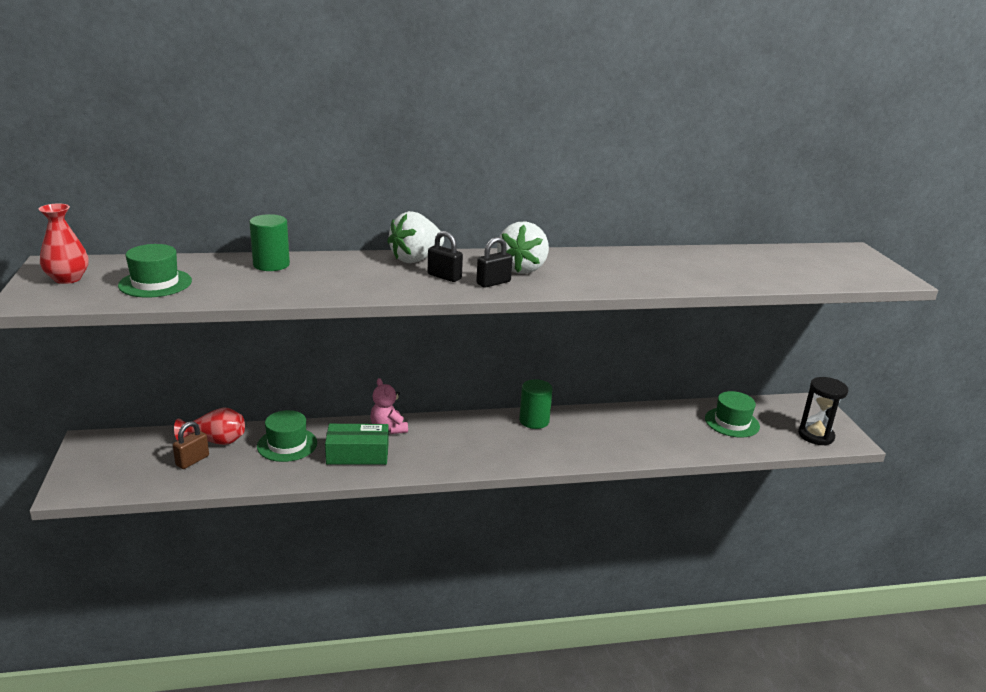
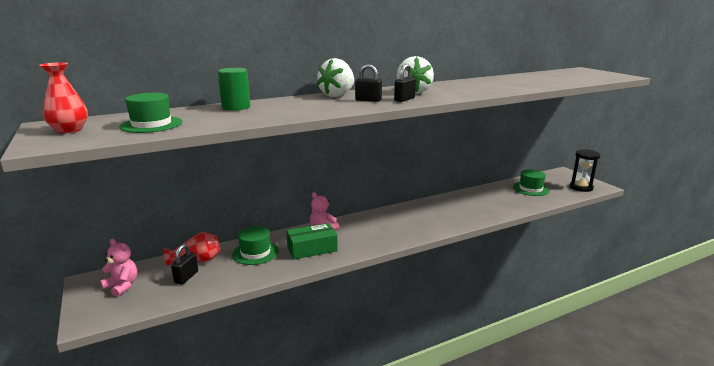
camera: 15 degrees left, 5 degrees down
(120, 456) = (122, 286): none -> pink teddy bear
(192, 460) = (186, 277): brown padlock -> black padlock
(534, 421) = (415, 208): green cylinder -> none

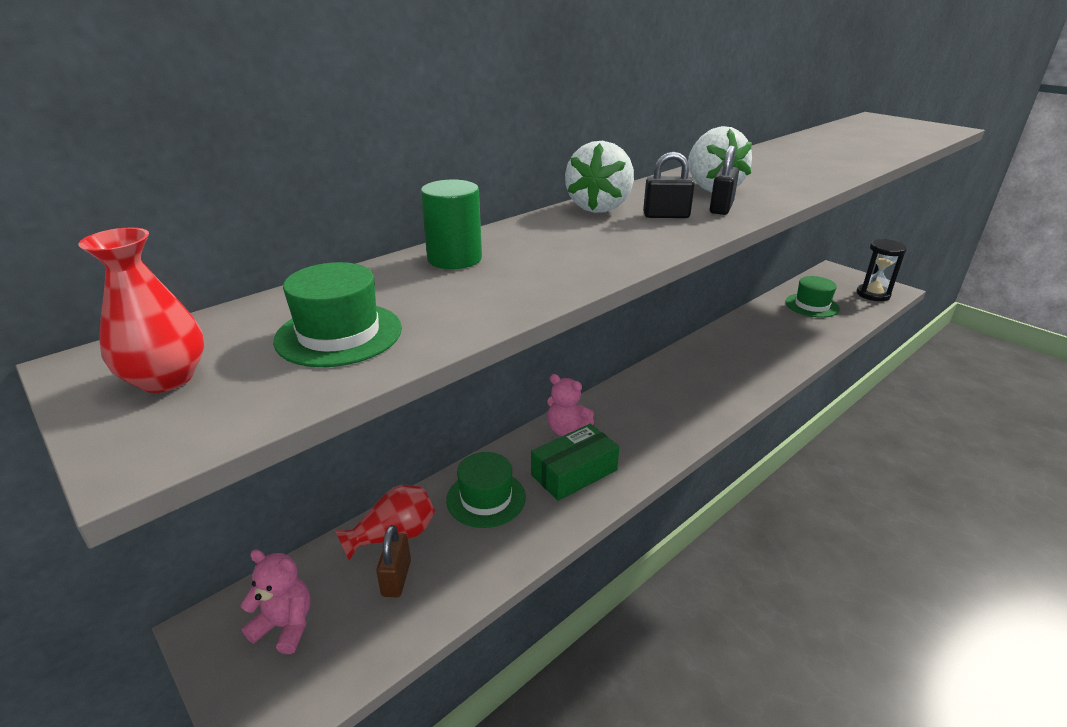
camera: 15 degrees left, 10 degrees up
(186, 277) = (396, 578): black padlock -> brown padlock

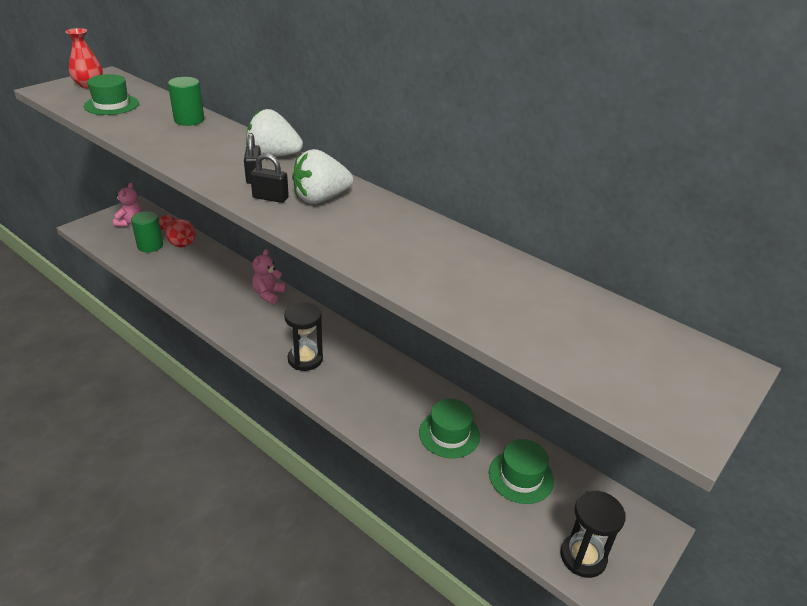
camera: 80 degrees right, 5 degrees up
(396, 578) = (150, 246): brown padlock -> green cylinder
(486, 498) = (203, 267): green hat -> green hat (449, 434)
(574, 472) = (222, 298): green box -> none
(696, 401) = (305, 359): none -> black hourglass

